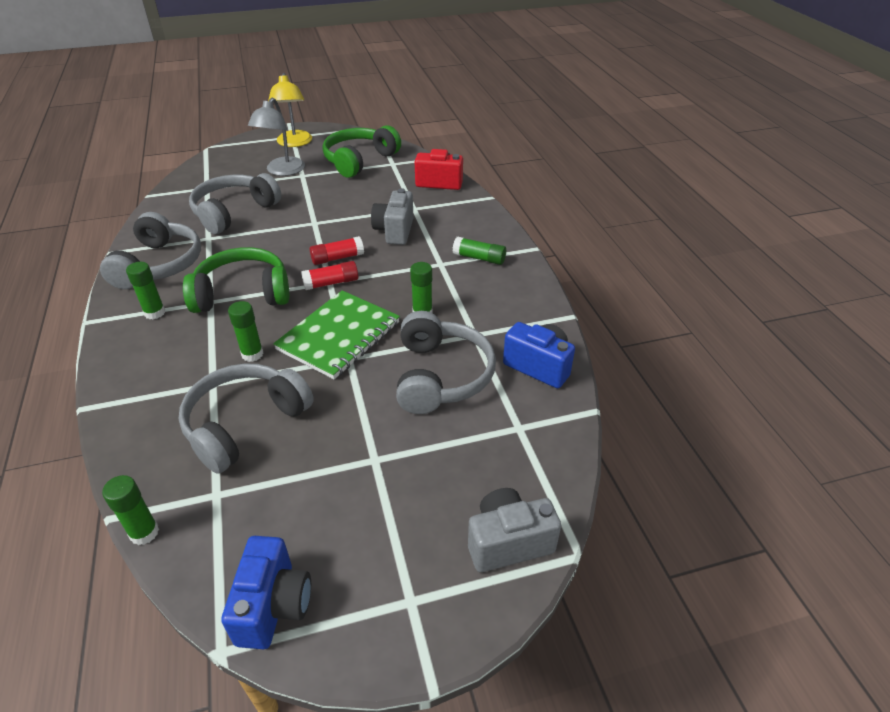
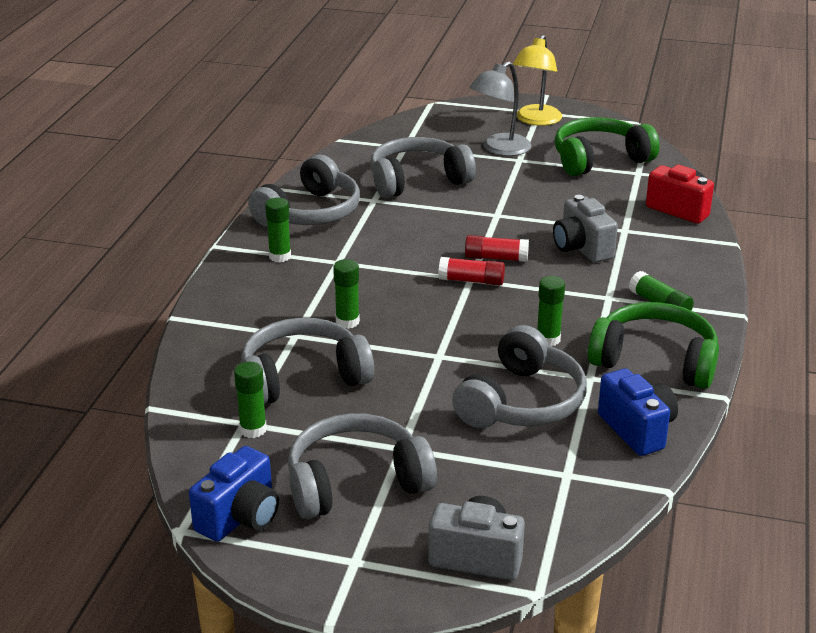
camera: 30 degrees right, 10 degrees down
(144, 532) = (171, 428): green glue stick -> green glue stick (253, 430)
(242, 294) = (374, 264): green headphones -> green headphones (655, 361)
(339, 336) = (443, 333): green notebook -> none
(359, 514) = (356, 483): none -> grey headphones
(394, 231) = (582, 248): grey camera -> grey camera turned 60 degrees counterclockwise

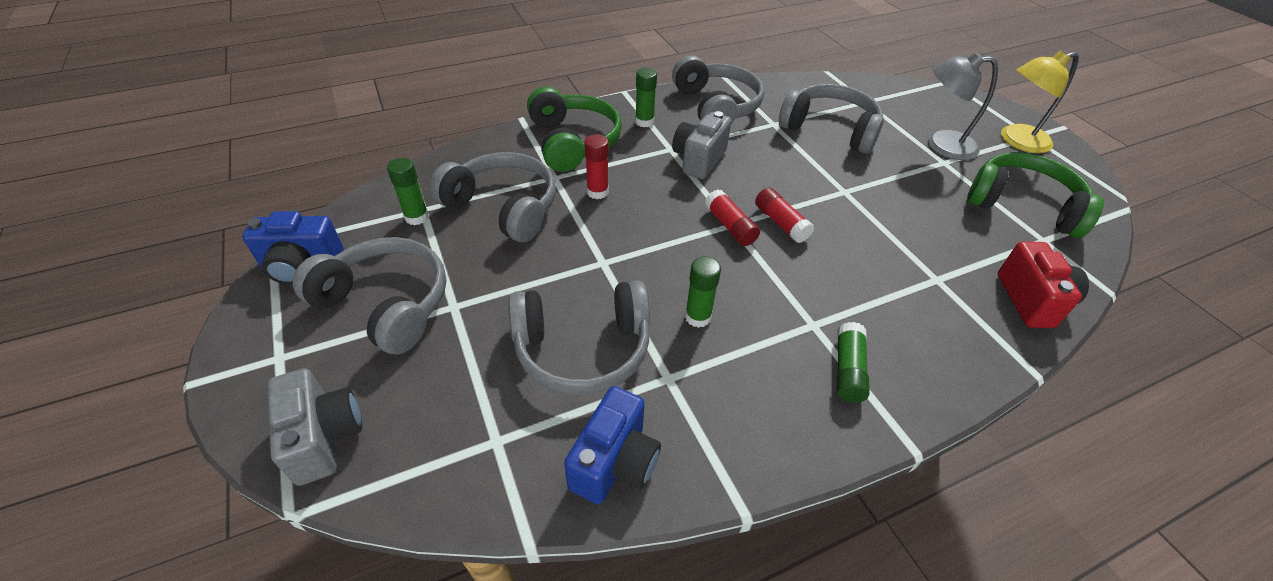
camera: 50 degrees right, 15 degrees up
(310, 213) = (716, 106): grey headphones -> grey headphones turned 105 degrees counterclockwise
(347, 322) = (597, 192): green glue stick -> red glue stick
(582, 248) = (867, 266): grey camera -> grey camera (699, 160)
(655, 361) = (747, 416): green headphones -> green headphones (573, 142)

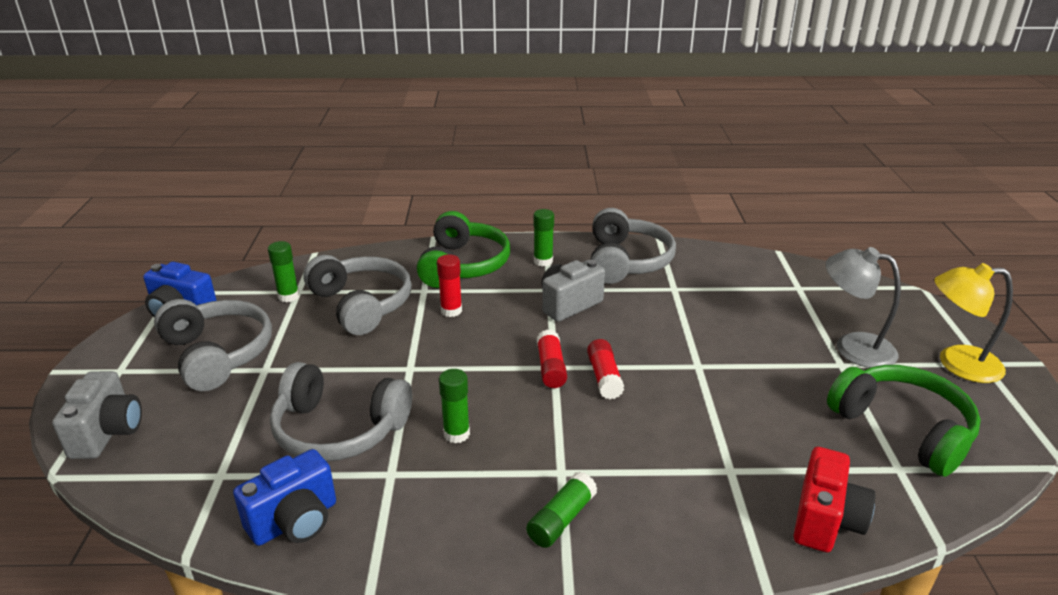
camera: 25 degrees right, 15 degrees down
(829, 129) = (731, 306): grey headphones -> none

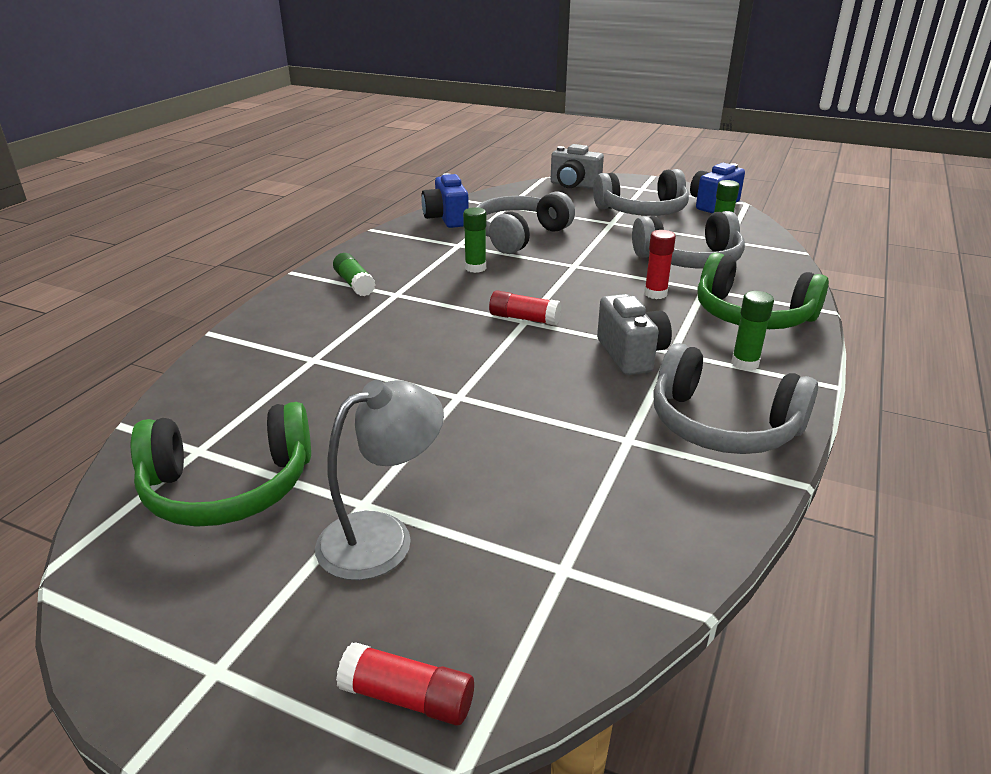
camera: 115 degrees right, 0 degrees up
(604, 377) = (487, 339): red glue stick -> red glue stick (408, 697)
(825, 520) = (215, 380): red camera -> none
(957, 363) = (249, 631): yellow lamp -> none

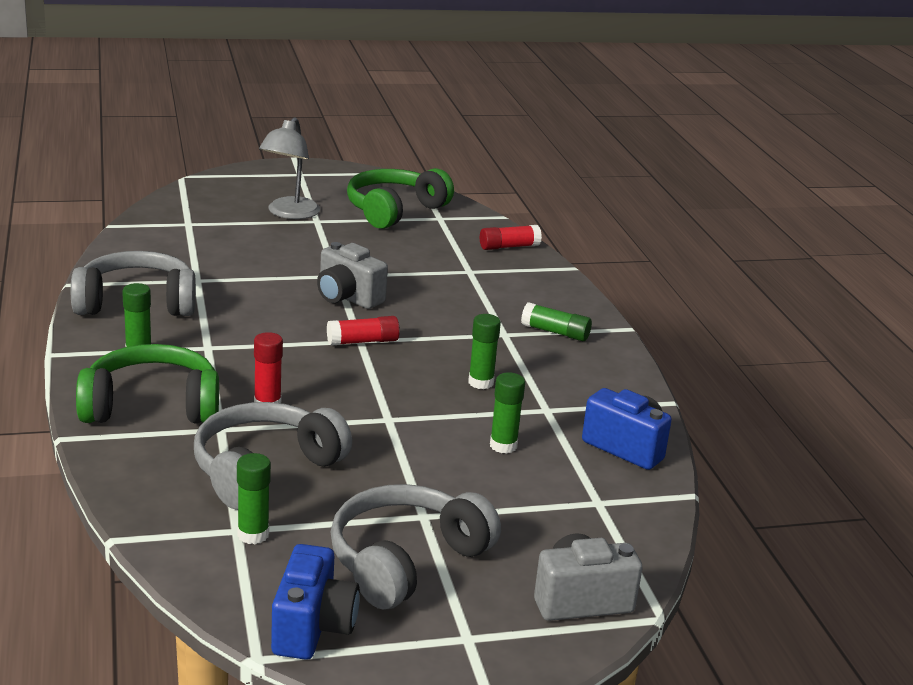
camera: 140 degrees right, 5 degrees down
(408, 697) = (218, 183): red glue stick -> red glue stick (508, 247)
(519, 236) = (503, 445): grey headphones -> green glue stick
(631, 354) = (240, 335): grey camera -> grey camera (347, 298)

